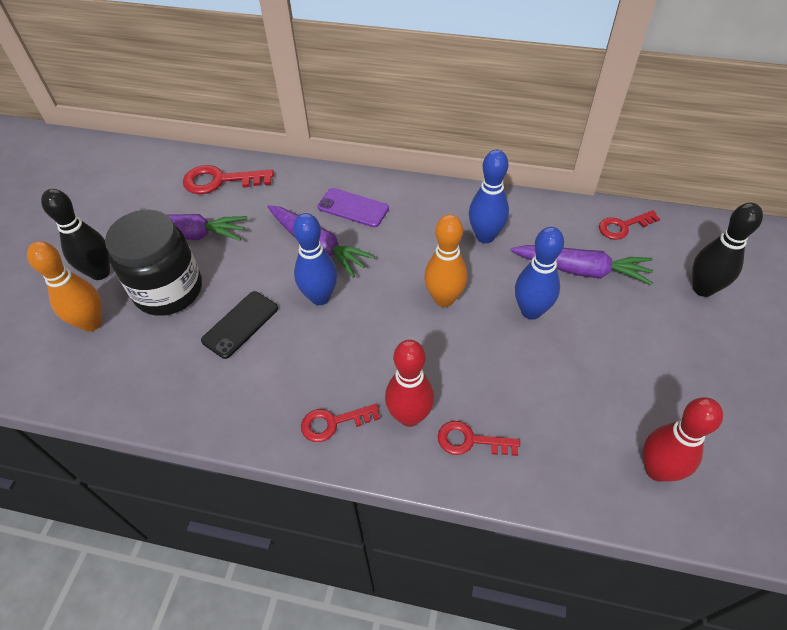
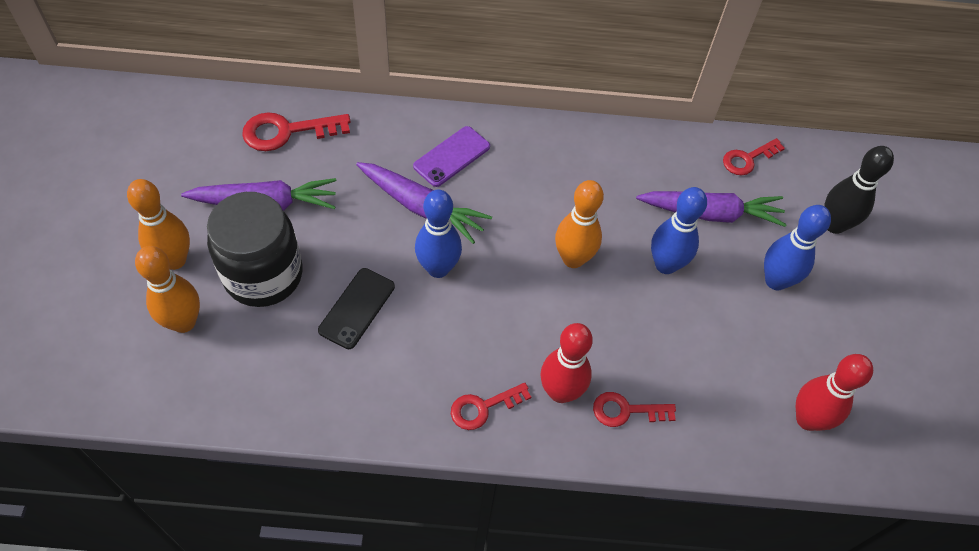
camera: 15 degrees left, 5 degrees up
(100, 272) = (174, 260): black bowling pin -> orange bowling pin
(353, 208) = (452, 156): purple phone -> purple phone turned 60 degrees counterclockwise
(485, 236) = (604, 181): blue bowling pin -> blue bowling pin (775, 281)

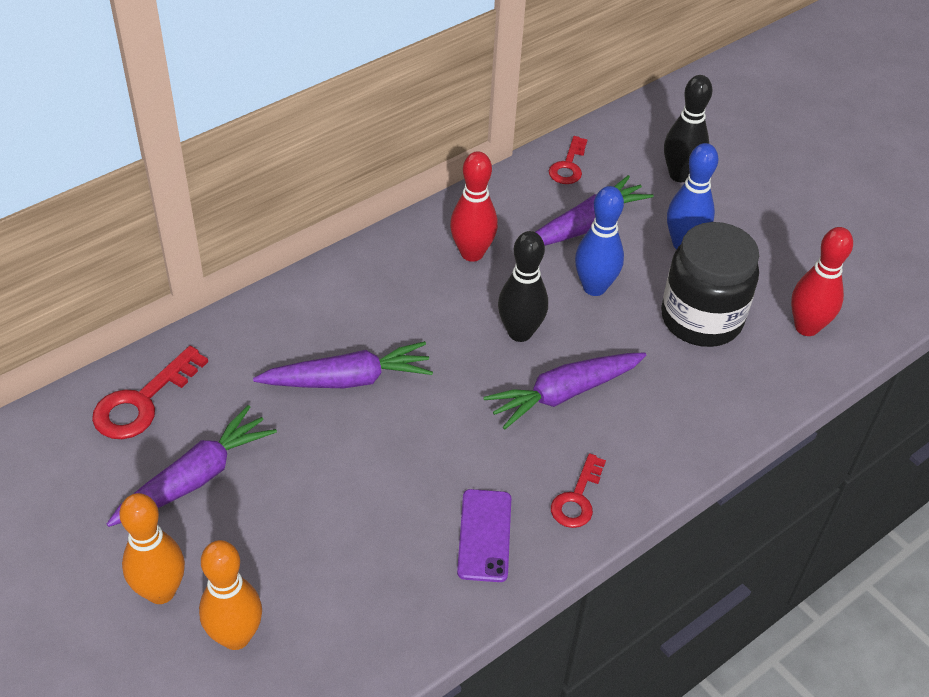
camera: 40 degrees left, 10 degrees down
(263, 275) = (266, 539): black jar -> black jar (701, 319)
(357, 308) = (385, 502): black phone -> none
(438, 268) = (418, 419): blue bowling pin -> none
(452, 156) = (327, 320): purple phone -> purple phone (485, 535)
(556, 326) = (564, 394): none -> purple carrot
(560, 392) = (621, 440): red bowling pin -> red bowling pin (472, 253)
(573, 259) = (520, 332): orange bowling pin -> black bowling pin
(626, 410) = (683, 417): red key -> none

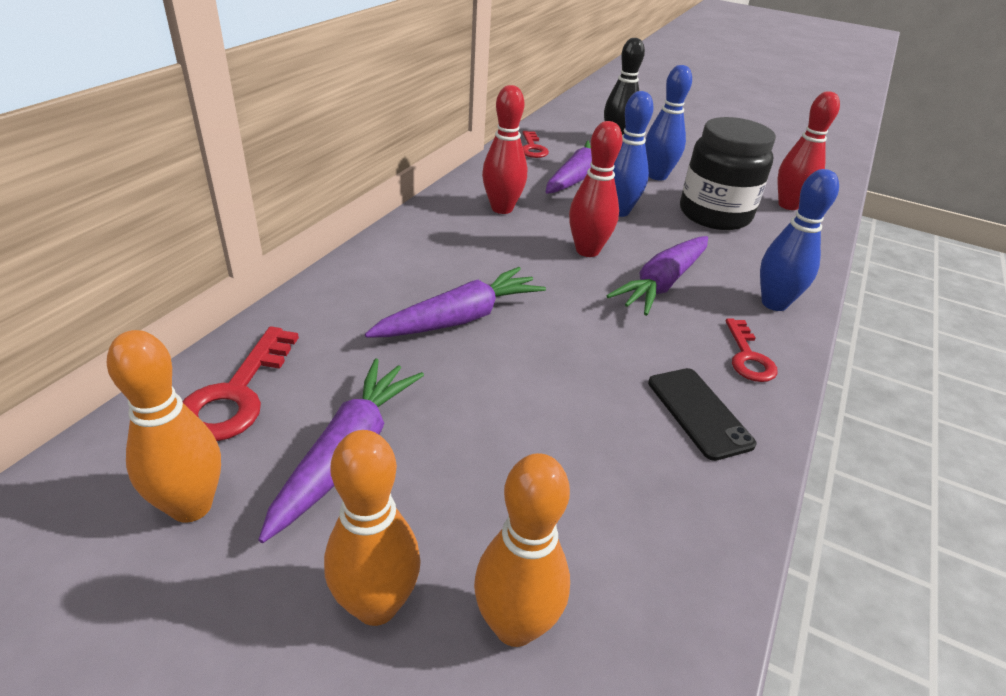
camera: 25 degrees left, 10 degrees down
(81, 483) = (191, 506): none -> orange bowling pin
(485, 535) = (699, 412): purple phone -> black phone
(520, 332) = (587, 251): black bowling pin -> red bowling pin
(659, 450) = (774, 303): none -> blue bowling pin

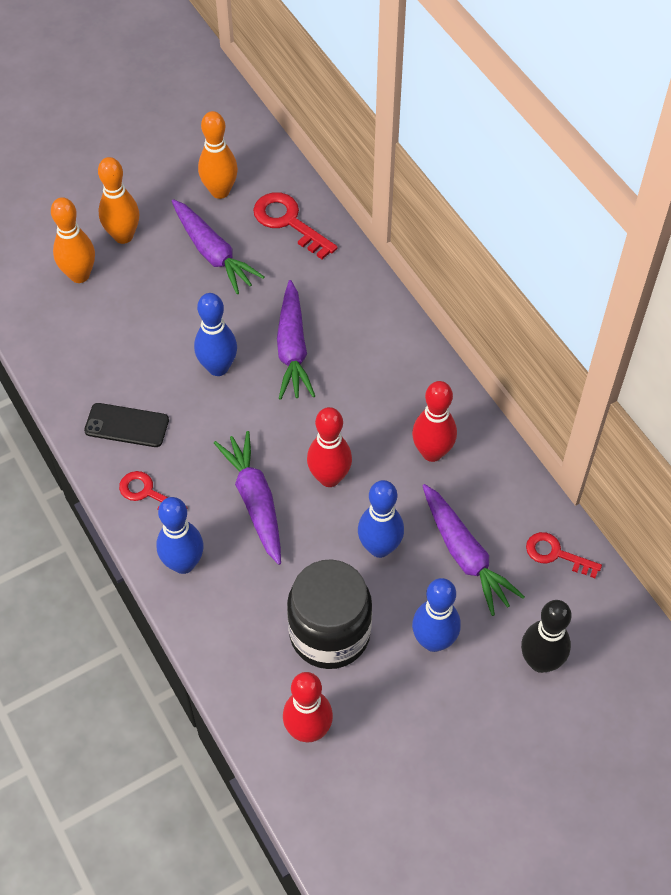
camera: 125 degrees right, 20 degrees up
(540, 367) = (218, 367): none -> blue bowling pin

